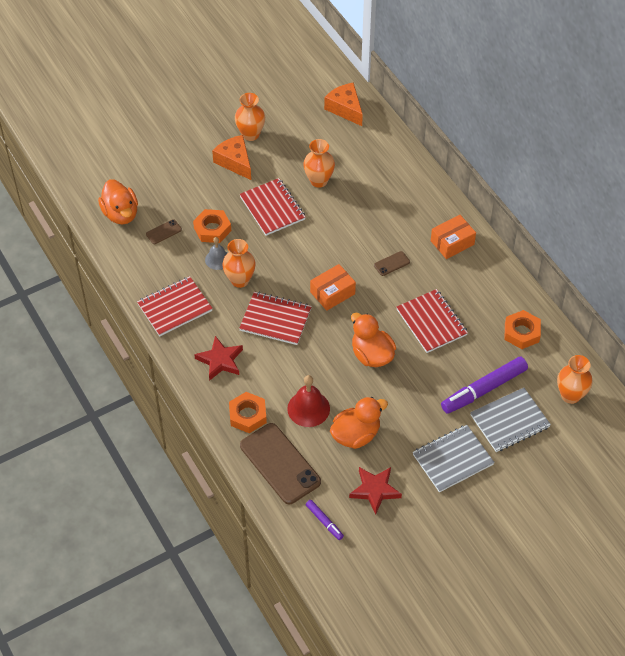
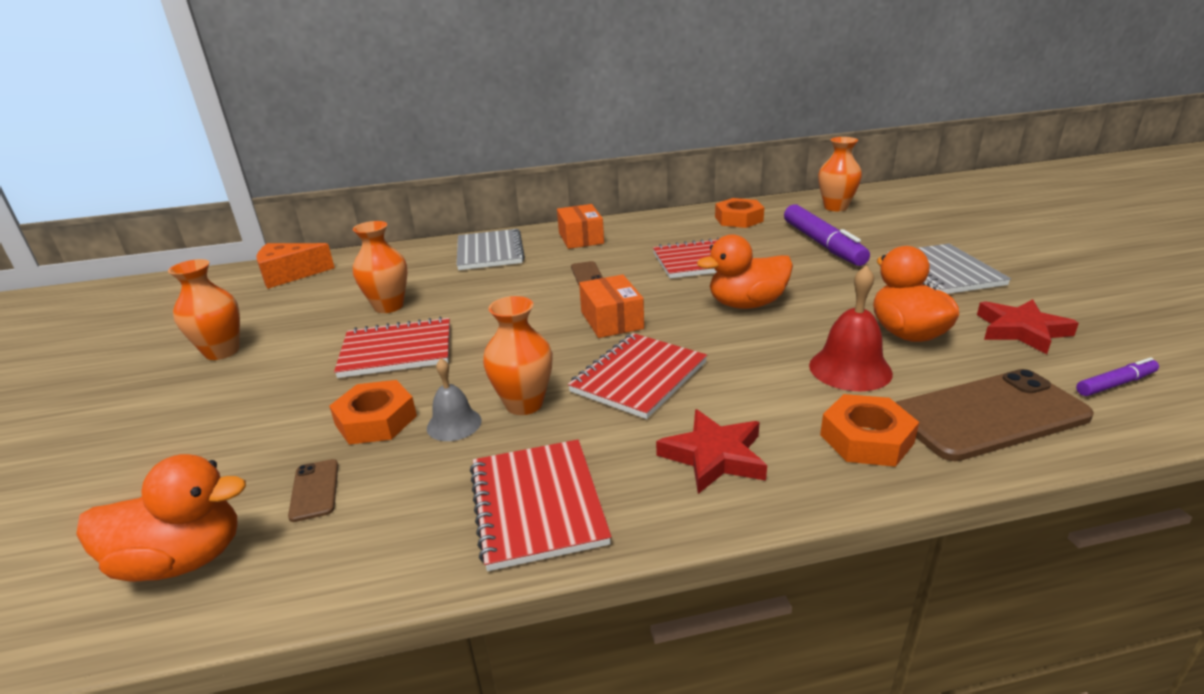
camera: 70 degrees left, 25 degrees down
(235, 162) = (256, 374): orange cheese -> none
(509, 421) = (874, 236): grey notebook -> grey notebook (490, 252)

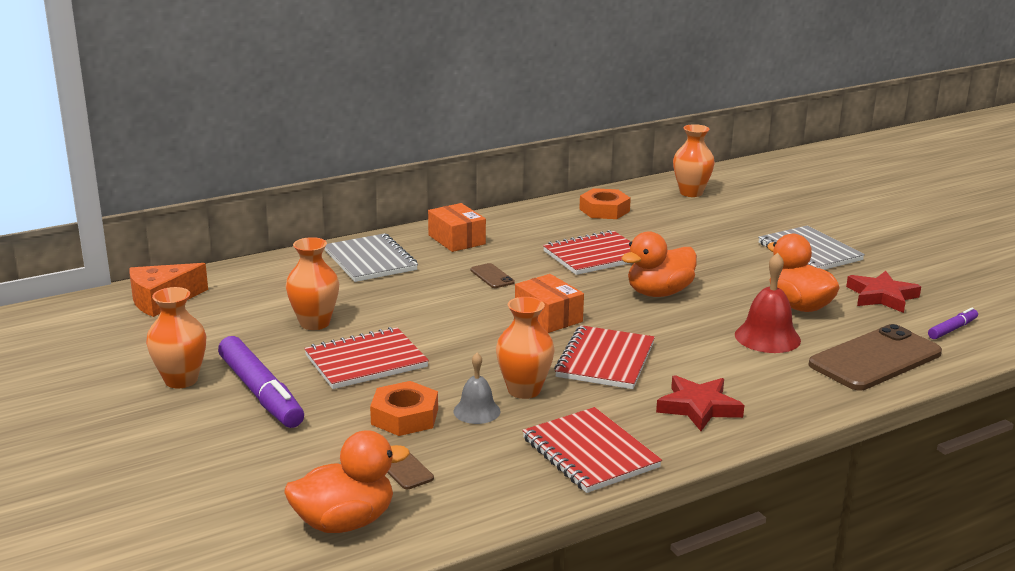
camera: 20 degrees left, 5 degrees down
(822, 244) = (696, 232): purple marker -> purple marker (260, 393)
(866, 439) = (799, 384): orange nut -> none

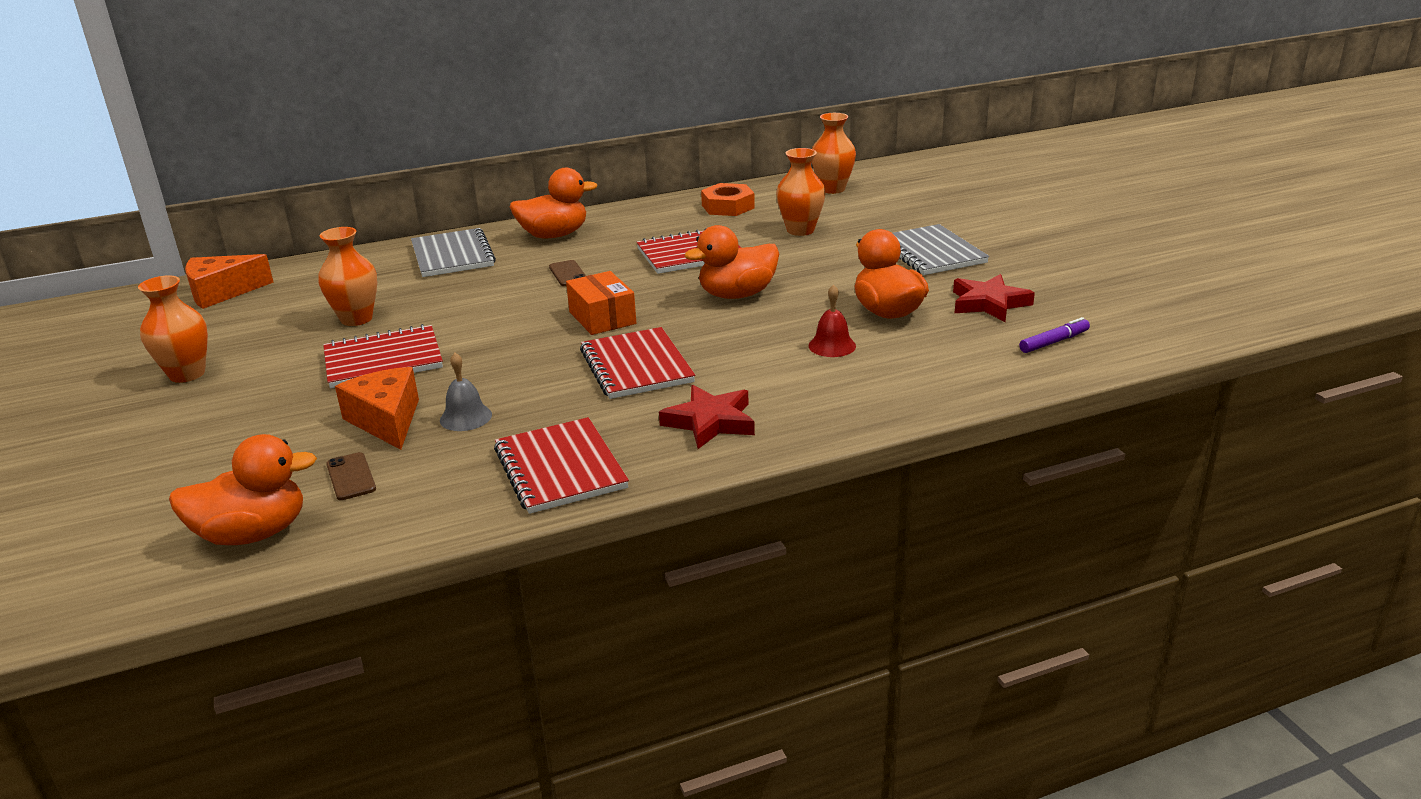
camera: 10 degrees right, 5 degrees up
(260, 393) = (256, 390): purple marker -> none
(405, 416) = (387, 420): orange nut -> orange cheese
(456, 239) = (554, 235): orange box -> orange duck
(524, 390) = (529, 396): orange vase -> orange vase (800, 230)
(605, 360) = (636, 366): red notebook -> red notebook turned 45 degrees counterclockwise
(767, 337) = (832, 346): red bell -> red bell, size x0.64
(875, 359) = (944, 373): brown phone -> none

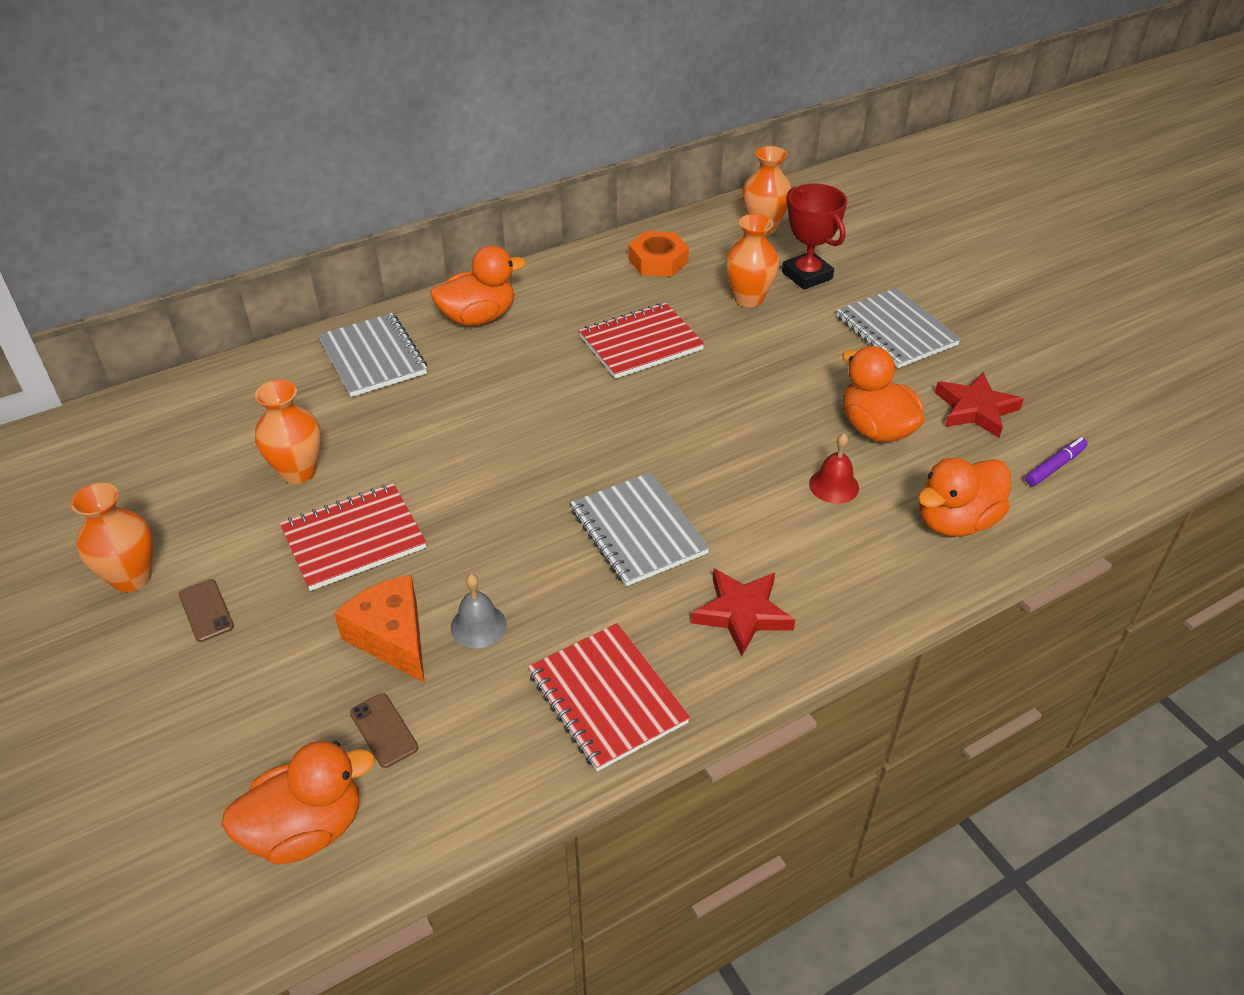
camera: 10 degrees left, 15 degrees up
(222, 292) = (120, 434): orange cheese -> none
(568, 274) = (515, 383): brown phone -> brown phone (206, 610)
(602, 318) = (576, 454): orange box -> none
(636, 366) = (638, 531): red notebook -> grey notebook
(737, 295) = (711, 409): orange duck -> orange duck (955, 521)
(860, 218) = (807, 275): none -> red trophy

